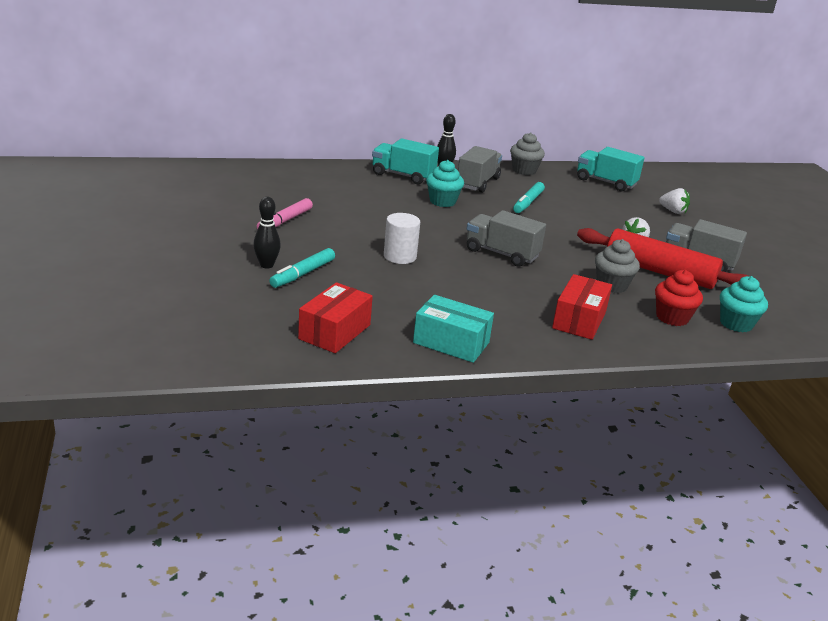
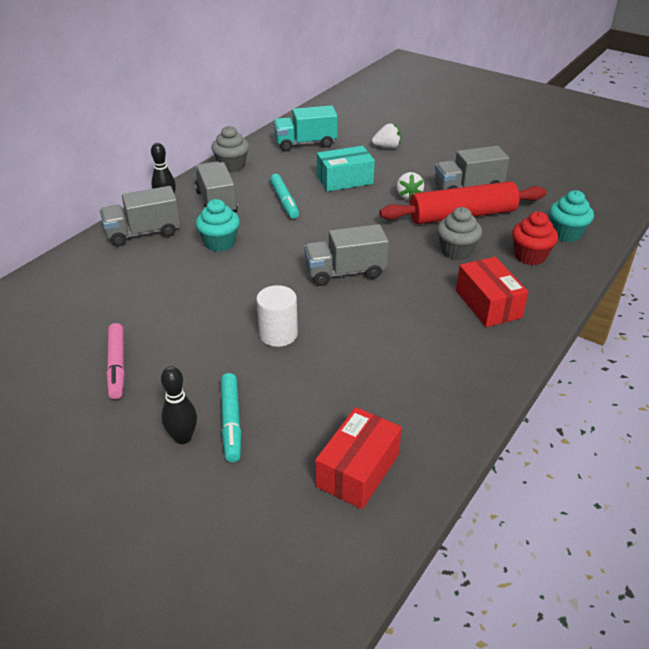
camera: 40 degrees left, 10 degrees up
(334, 332) = (358, 470): red box -> red box turned 45 degrees clockwise
(403, 175) = (143, 233): turquoise truck -> grey truck
(451, 343) = (451, 402): turquoise box -> turquoise box (345, 180)

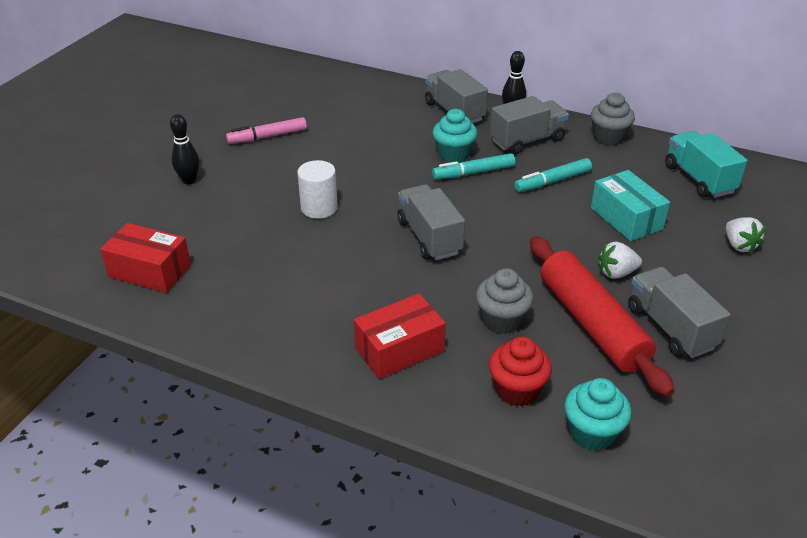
camera: 80 degrees right, 0 degrees up
(231, 422) = (206, 199): turquoise marker -> turquoise marker (473, 173)

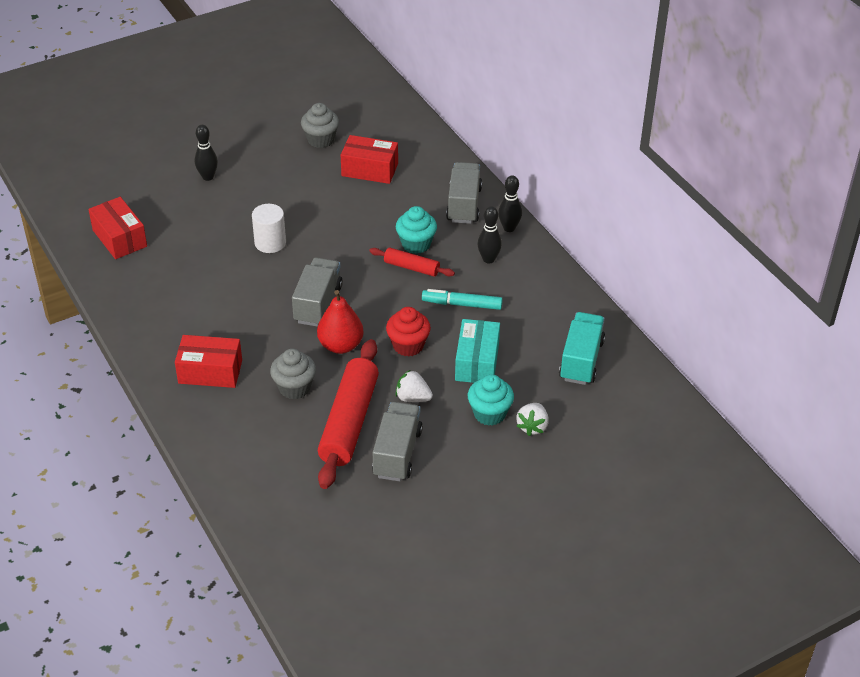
camera: 35 degrees right, 5 degrees up
(267, 137) = (297, 163): pink marker -> none
(341, 117) = (369, 170): none -> red box
(473, 173) = (411, 267): turquoise marker -> red rolling pin
(495, 261) = (340, 345): none -> red pear
(517, 390) = (249, 436): red cupcake -> red cupcake (408, 345)
(527, 140) = (488, 259): grey truck -> black bowling pin
(592, 433) = (261, 485): turquoise cupcake -> turquoise cupcake (489, 414)
(608, 137) = (559, 288): grey cupcake -> grey cupcake (321, 140)

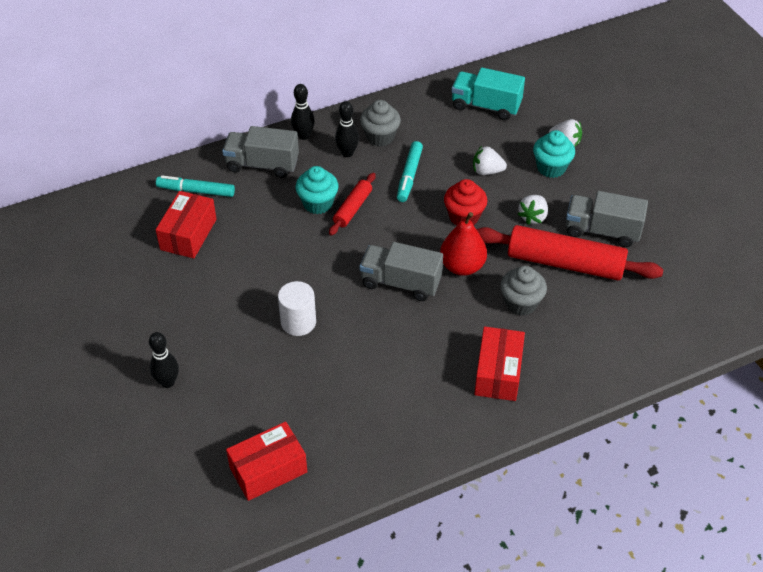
camera: 85 degrees left, 5 degrees up
(321, 140) = (123, 275): grey cupcake -> grey cupcake (380, 137)
(424, 168) = (196, 191): none -> turquoise marker
(477, 362) = (487, 171): turquoise box -> white strawberry

